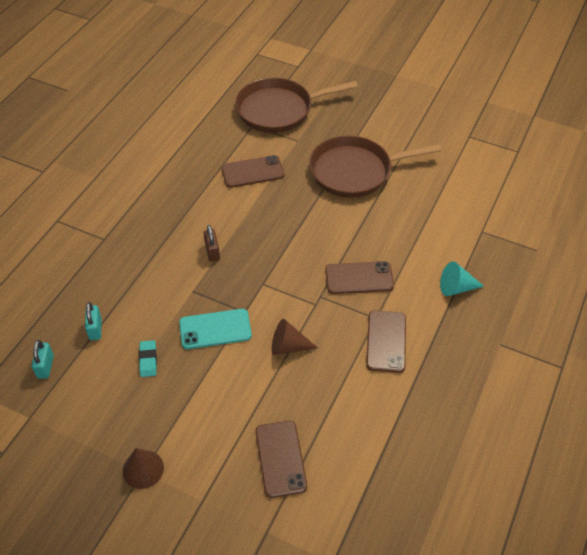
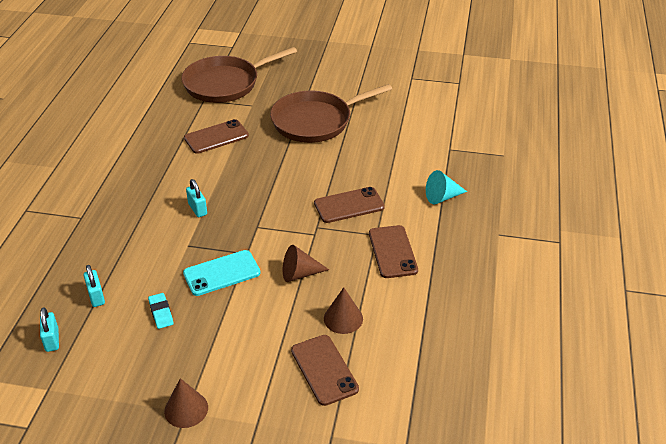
camera: 15 degrees left, 10 degrees down
(212, 252) = (197, 209): brown padlock -> turquoise padlock
(315, 406) = (343, 318): none -> brown cone

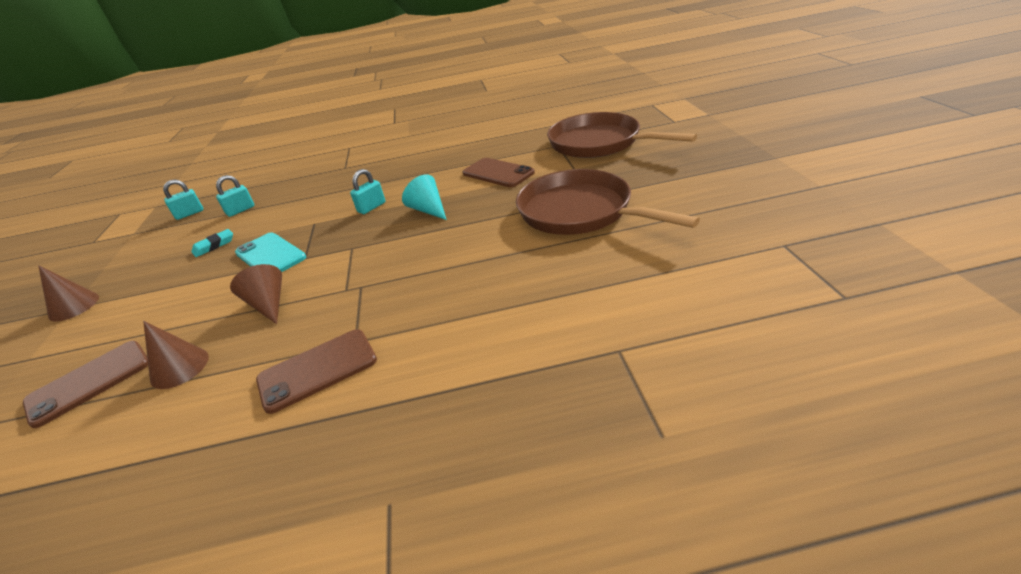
camera: 75 degrees right, 5 degrees down
(349, 205) = (412, 296): brown phone -> none
(442, 197) = (472, 384): turquoise cone -> turquoise cone (428, 210)

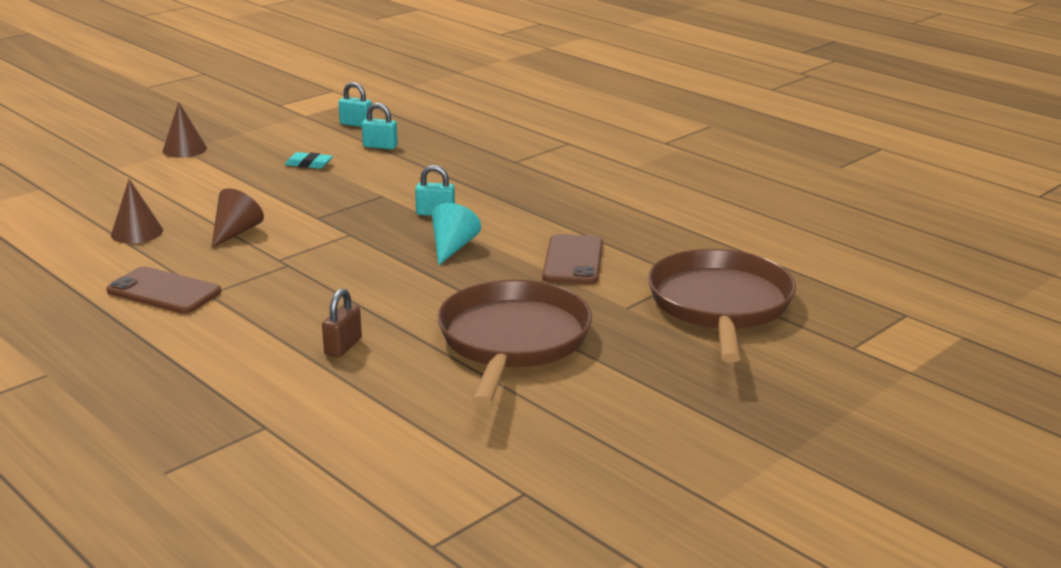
camera: 50 degrees right, 10 degrees down
(89, 382) = (103, 205): brown phone -> none
(270, 255) = (310, 199): turquoise phone -> none
(522, 283) = (343, 346): none -> brown padlock

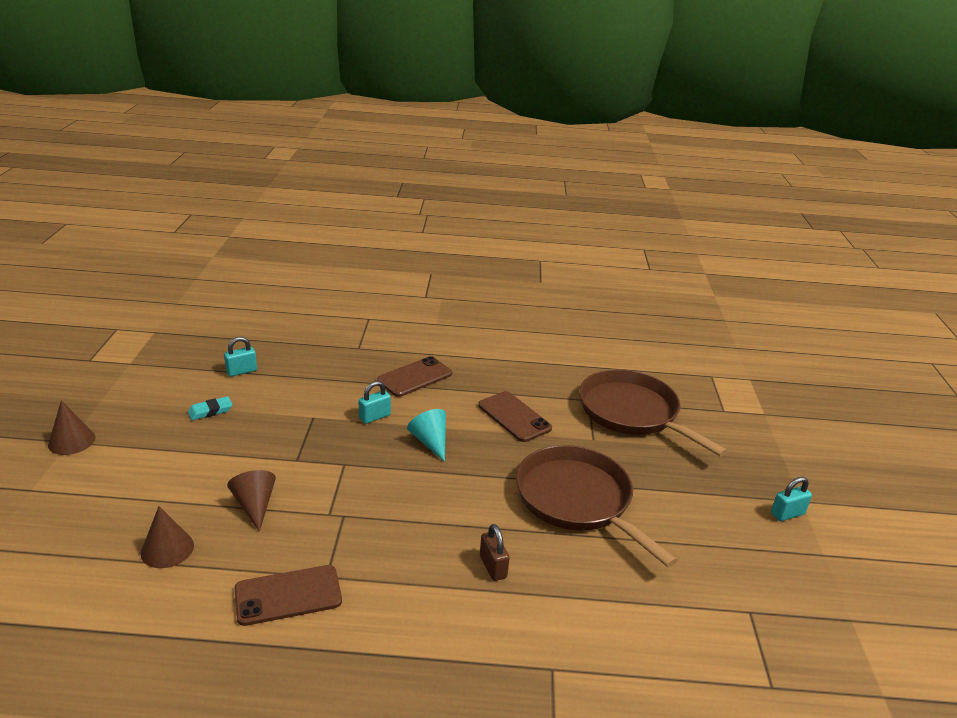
camera: 45 degrees left, 5 degrees up
(356, 124) = (189, 356): turquoise padlock -> turquoise padlock (787, 514)
(529, 199) = (415, 377): none -> brown phone

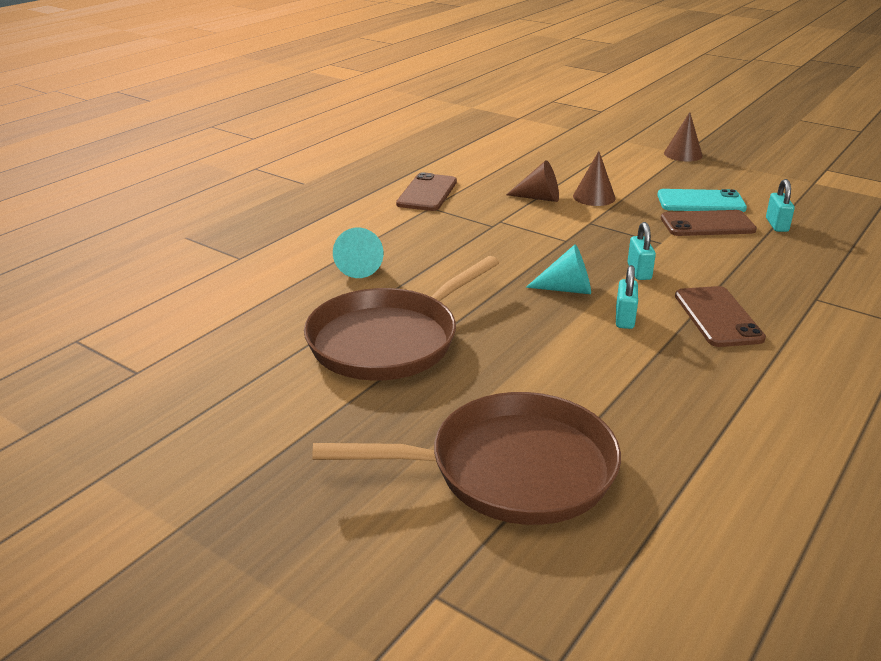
camera: 125 degrees right, 0 degrees up
(167, 549) = (517, 168): brown cone -> brown cone (594, 197)
(210, 411) = (700, 202): turquoise eraser -> turquoise phone
(493, 567) = (360, 267): brown padlock -> turquoise cone
(514, 417) = (577, 358): brown phone -> brown phone (707, 224)
(577, 500) = (388, 340): brown pan -> brown pan turned 135 degrees clockwise
(787, 514) = (180, 493): turquoise padlock -> turquoise padlock (624, 318)

